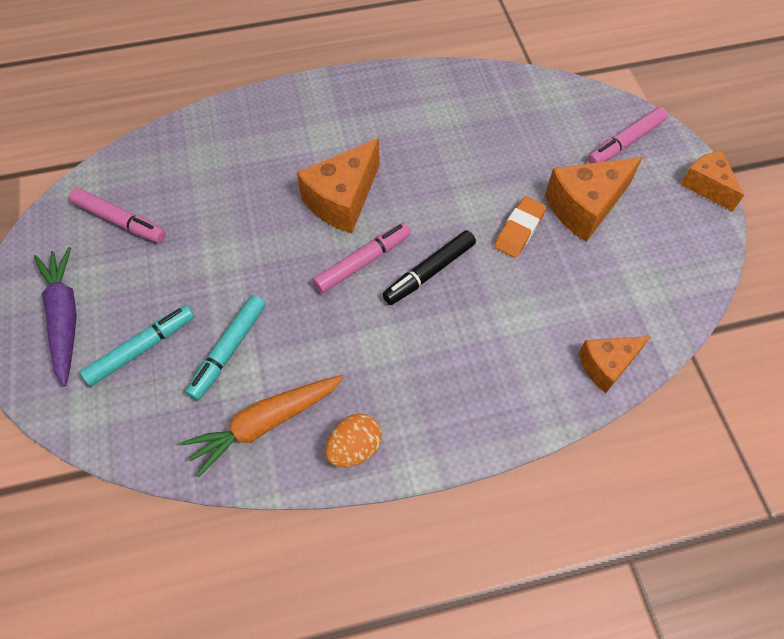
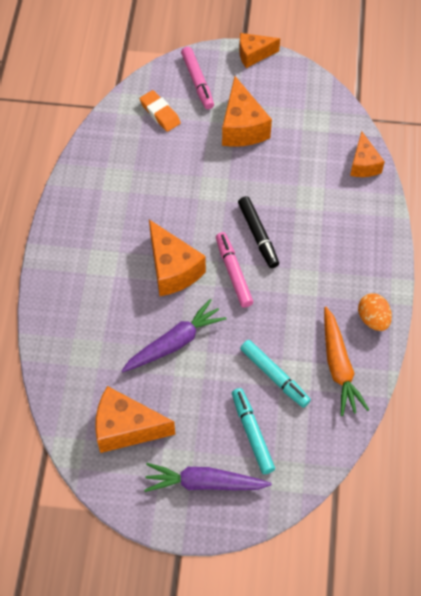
camera: 70 degrees left, 0 degrees up
(120, 221) = (126, 428): pink marker -> orange cheese
(243, 232) = (174, 343): none -> purple carrot
(519, 230) = (245, 171): orange eraser -> orange eraser (160, 113)

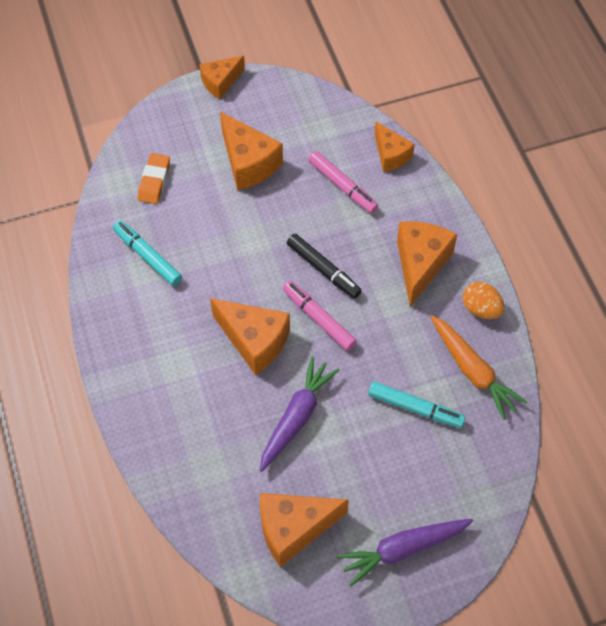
camera: 25 degrees left, 0 degrees up
(160, 113) = (154, 181): orange eraser -> orange eraser turned 75 degrees clockwise
(197, 82) = (176, 132): pink marker -> pink marker (342, 186)
(252, 433) = (423, 476): turquoise marker -> turquoise marker (147, 257)
(341, 263) = (420, 264): none -> orange cheese

